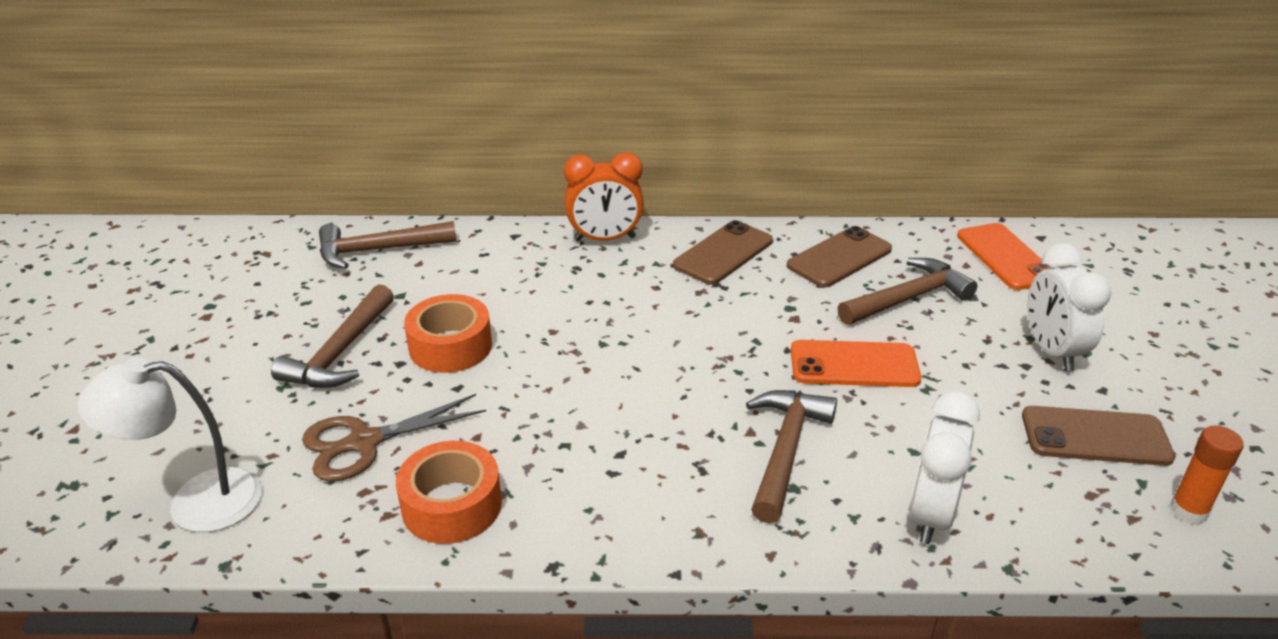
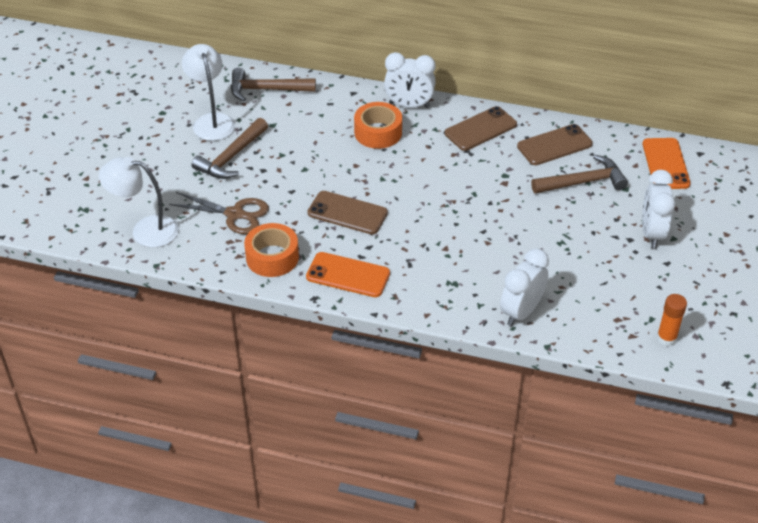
camera: 15 degrees right, 10 degrees up
(297, 305) = (212, 121): none -> white lamp
(364, 442) = (234, 214): brown scissors -> brown scissors turned 150 degrees counterclockwise
(450, 346) = (294, 164): orange tape -> orange tape (378, 132)
(605, 239) = (409, 105): orange clock -> white clock
(785, 450) = (460, 262): brown hammer -> none
(854, 364) = (525, 219): orange phone -> orange phone (348, 275)
(1095, 436) = (642, 289): brown phone -> brown phone (347, 213)

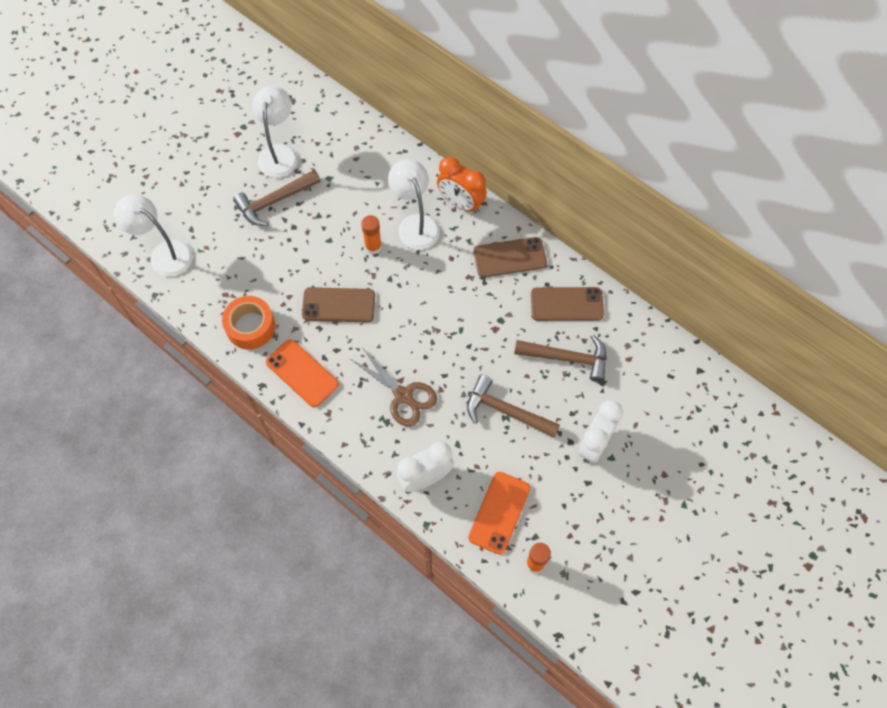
camera: 25 degrees right, 20 degrees up
(234, 214) = (244, 266): brown scissors -> brown scissors (403, 396)
(266, 90) = (344, 134): brown hammer -> brown hammer (505, 411)
(347, 213) = (338, 305): brown phone -> brown phone turned 45 degrees counterclockwise
(350, 161) = (373, 247): none -> orange glue stick
(378, 132) = (415, 224): orange tape -> white lamp
(409, 105) = (461, 203): white clock -> orange clock
(665, 164) = (658, 369): orange phone -> orange phone (499, 512)

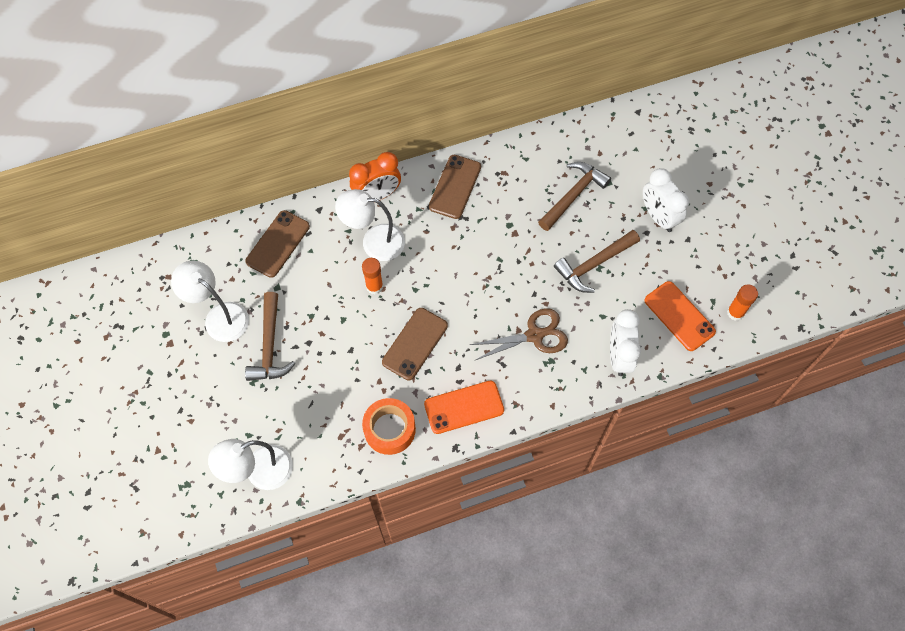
camera: 60 degrees left, 0 degrees up
(566, 304) = (525, 169): brown phone -> brown phone (278, 244)

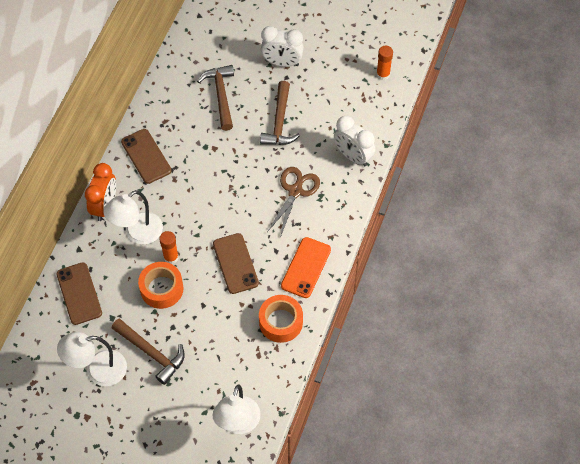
camera: 50 degrees left, 5 degrees down
(337, 304) = (161, 289): none -> orange tape
(679, 316) = (357, 104): orange phone -> none

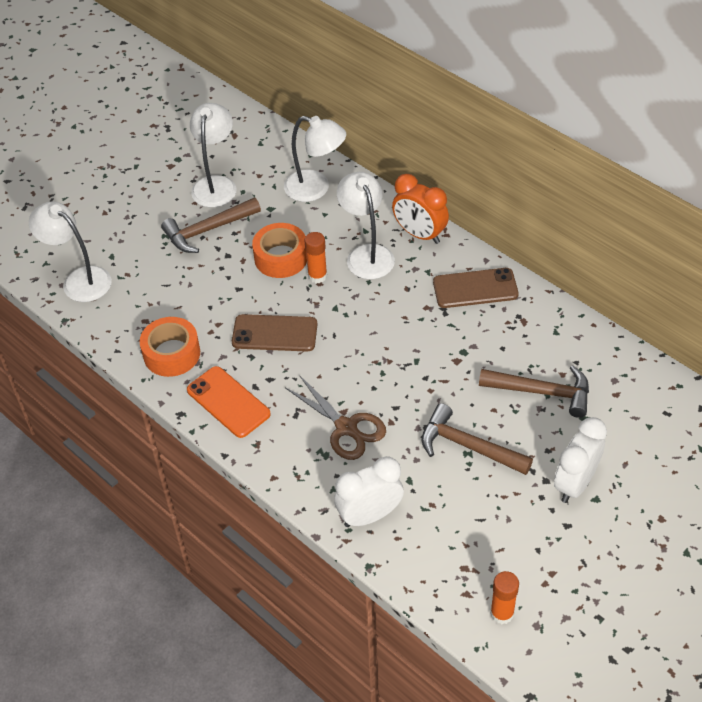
camera: 115 degrees right, 10 degrees down
(79, 293) = (316, 189): brown phone -> white lamp

